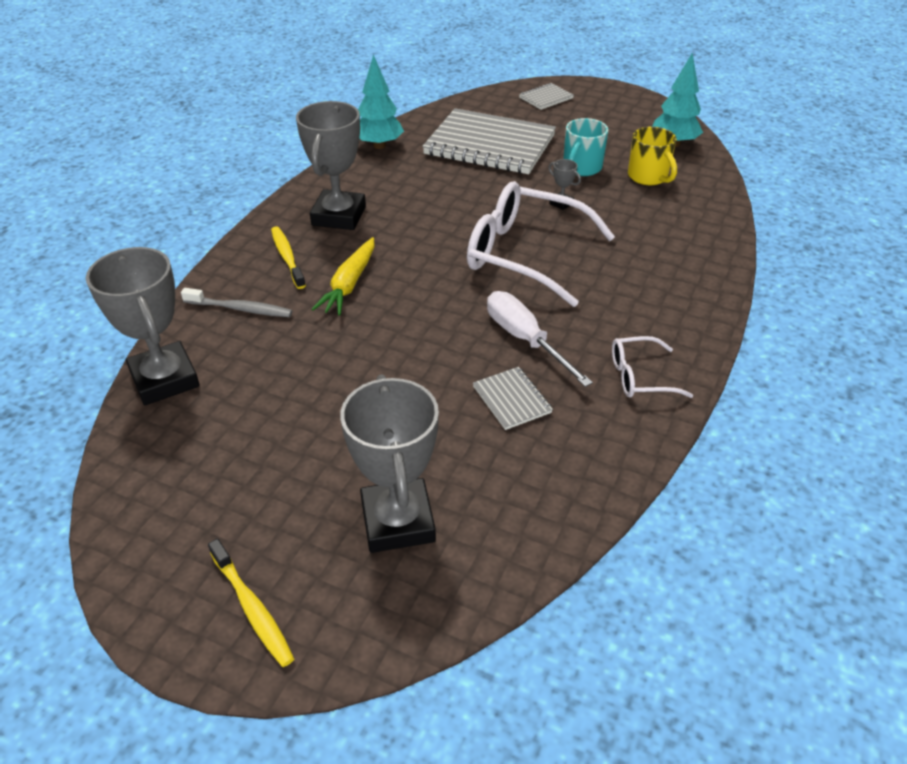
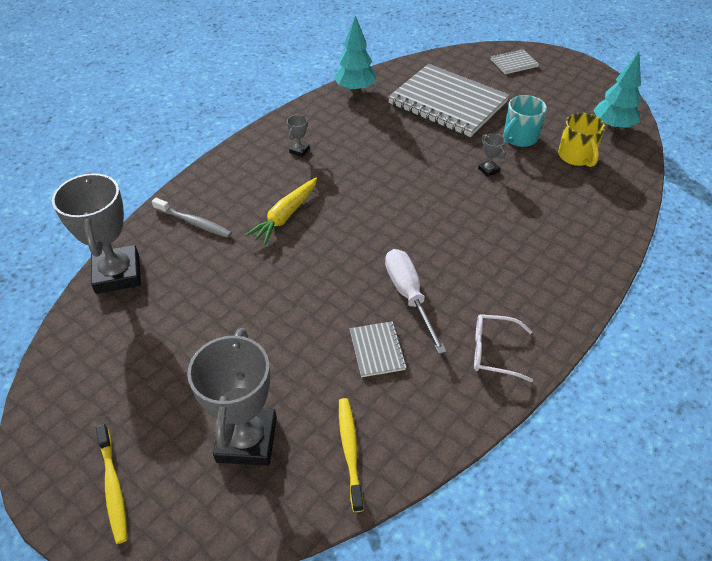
camera: 15 degrees right, 5 degrees up
(287, 257) = (245, 182): yellow toothbrush -> yellow toothbrush (350, 451)
(339, 216) = (299, 151): grey trophy -> grey trophy, size x0.41
(525, 254) = (438, 214): white glasses -> none

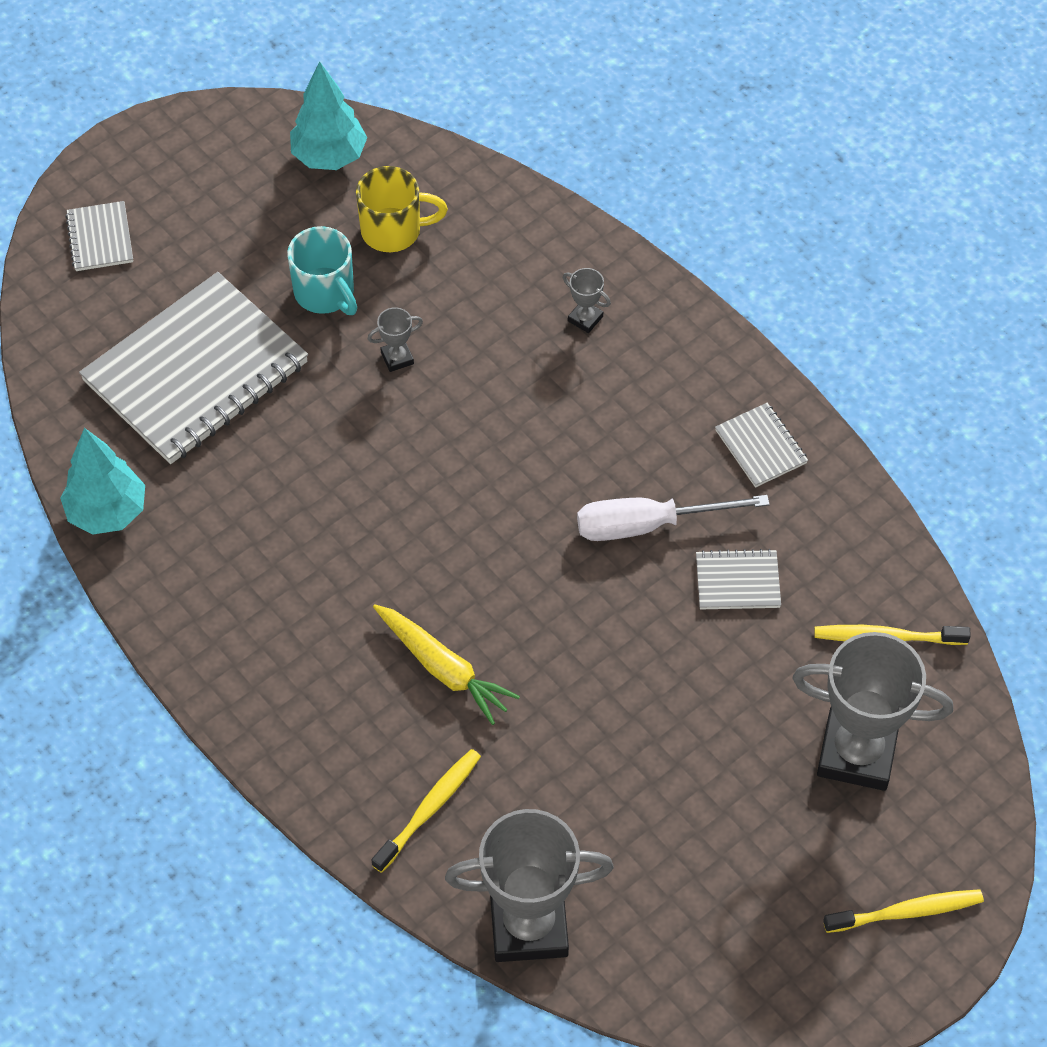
camera: 80 degrees left, 10 degrees up
(194, 222) = (429, 809): grey toothbrush -> yellow toothbrush
(299, 151) = (274, 629): grey trophy -> grey trophy (585, 319)
(493, 352) = (761, 447): white glasses -> grey notebook

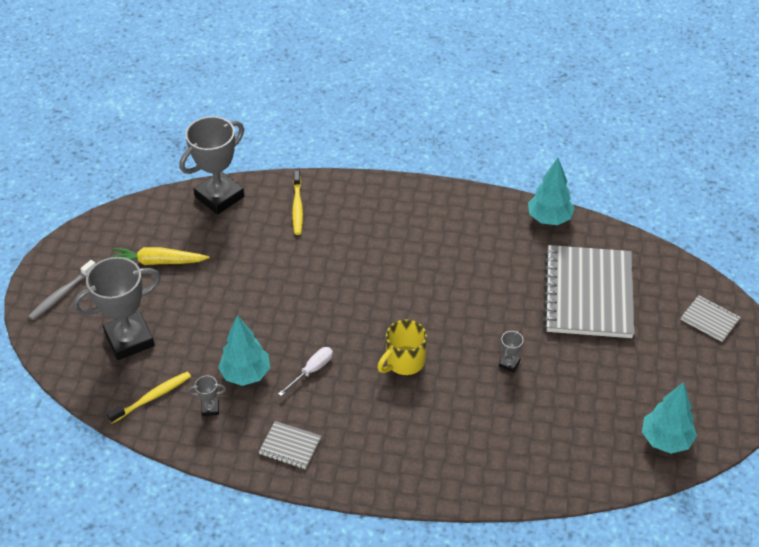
camera: 140 degrees right, 10 degrees down
(325, 293) = (578, 369): turquoise mug -> none
(393, 230) = (586, 424): yellow mug -> yellow mug (404, 362)
(443, 668) = (344, 255): yellow carrot -> yellow carrot (158, 262)
(585, 319) = (442, 449): grey trophy -> grey trophy (210, 408)
(647, 525) = (312, 370): white screwdriver -> white screwdriver, size x0.63
(737, 581) = (246, 374): grey notebook -> turquoise tree
(906, 912) = (62, 294): yellow toothbrush -> grey toothbrush

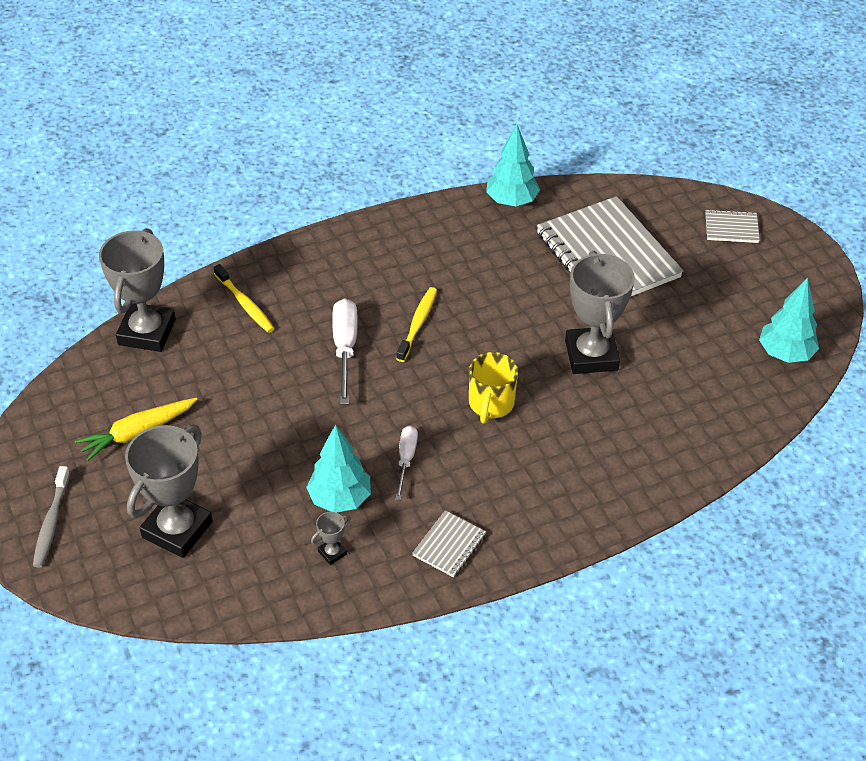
camera: 35 degrees left, 0 degrees up
(152, 397) = (258, 575): yellow toothbrush -> yellow toothbrush (417, 324)
(290, 446) = (449, 545): grey notebook -> grey notebook turned 45 degrees counterclockwise
(337, 271) = (345, 348): none -> white screwdriver
(509, 363) = (591, 355): grey trophy -> grey trophy, size x2.45

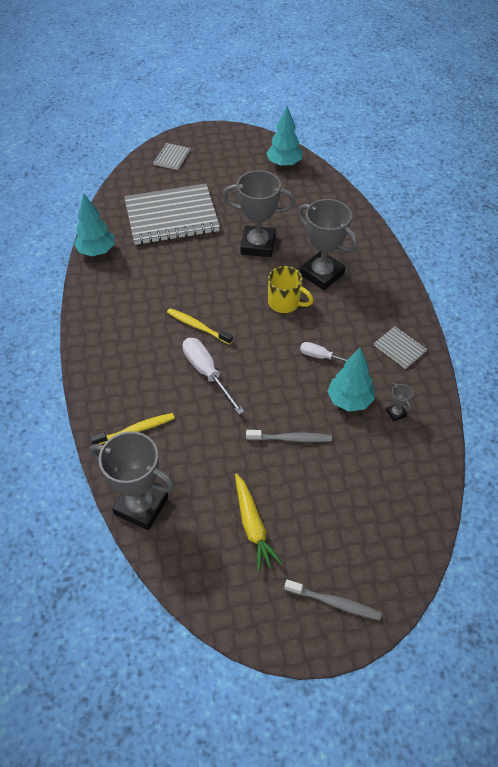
camera: 75 degrees left, 5 degrees up
(177, 529) = (358, 508): grey trophy -> grey trophy (322, 274)
(265, 447) = (291, 438): none -> grey toothbrush
(345, 348) = (207, 373): white screwdriver -> white screwdriver turned 45 degrees clockwise

